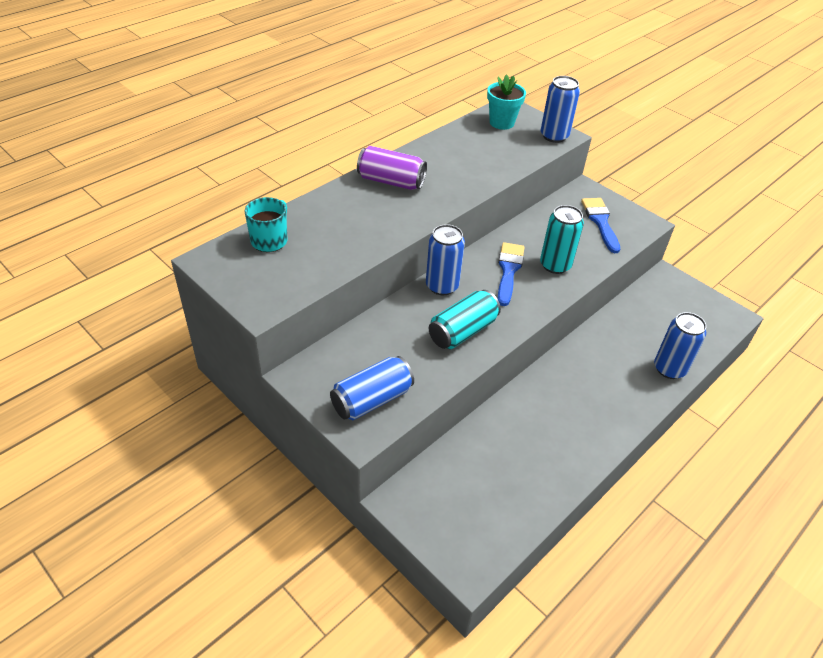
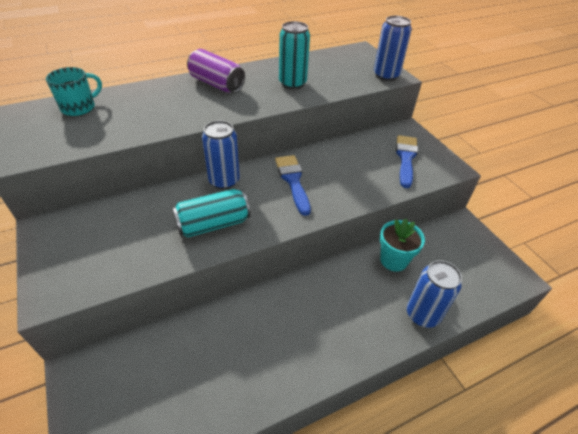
camera: 20 degrees right, 0 degrees up
(372, 399) = (84, 266): blue can -> none
(501, 123) = (345, 59): turquoise flower pot -> turquoise flower pot (393, 260)
(508, 270) = (293, 181): blue brush -> blue brush turned 45 degrees counterclockwise
(555, 265) = (339, 186): turquoise can -> turquoise can (292, 83)

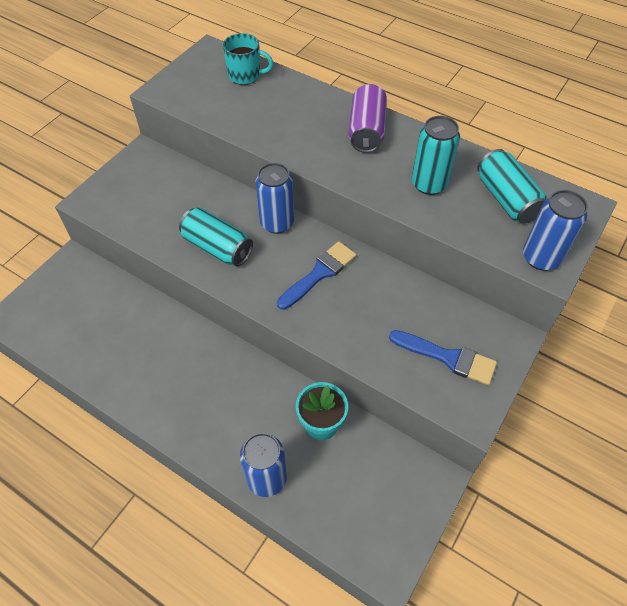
camera: 60 degrees right, 10 degrees up
(332, 66) = (506, 199): none -> turquoise can
(406, 158) = (448, 358): blue brush -> blue brush turned 45 degrees clockwise

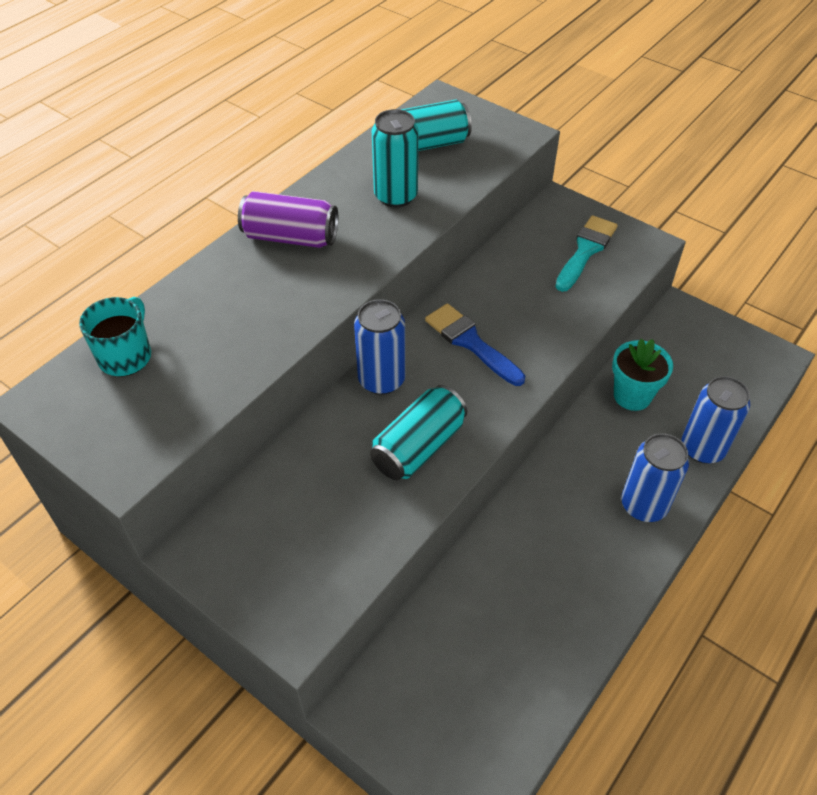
camera: 85 degrees left, 5 degrees down
(448, 358) = (586, 250): blue brush -> turquoise brush
(541, 258) = (508, 136): blue can -> blue can (643, 505)

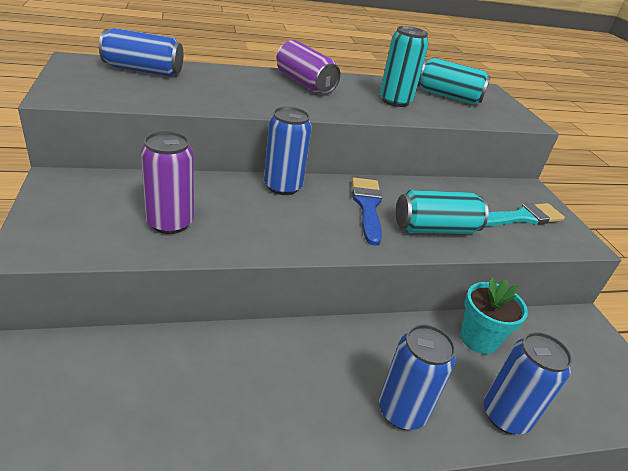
camera: 35 degrees right, 15 degrees down
(126, 356) = (143, 70): turquoise mug -> blue can
(355, 506) = (170, 223): none -> purple can
(418, 447) = (254, 225): turquoise can -> turquoise can (435, 229)

